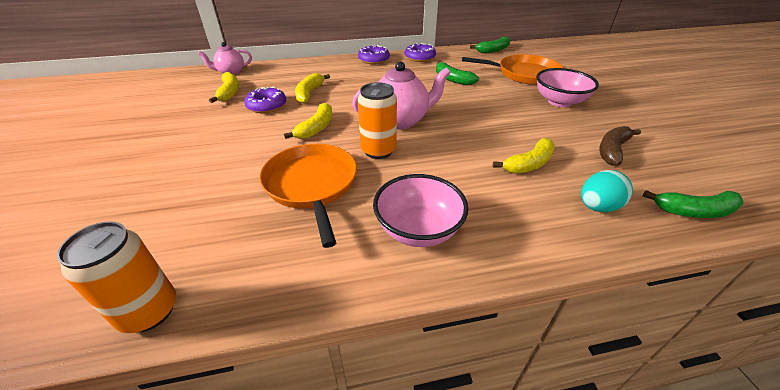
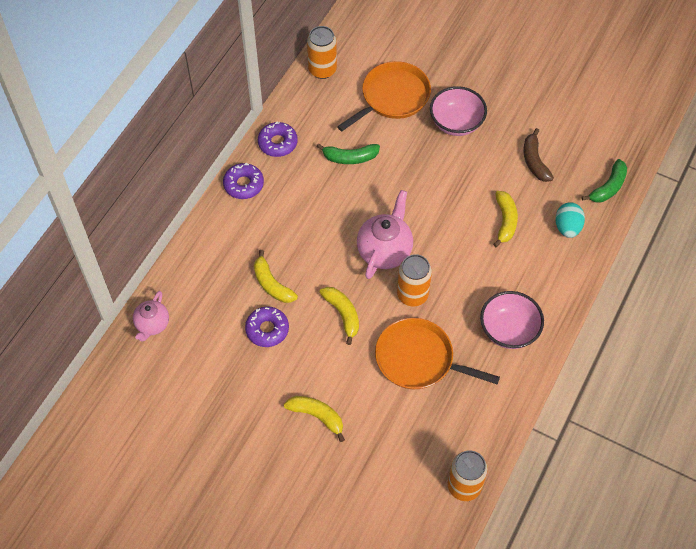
camera: 50 degrees left, 20 degrees up
(229, 92) = (208, 346): yellow banana -> yellow banana (317, 416)
(493, 50) = (322, 70): green banana -> orange can

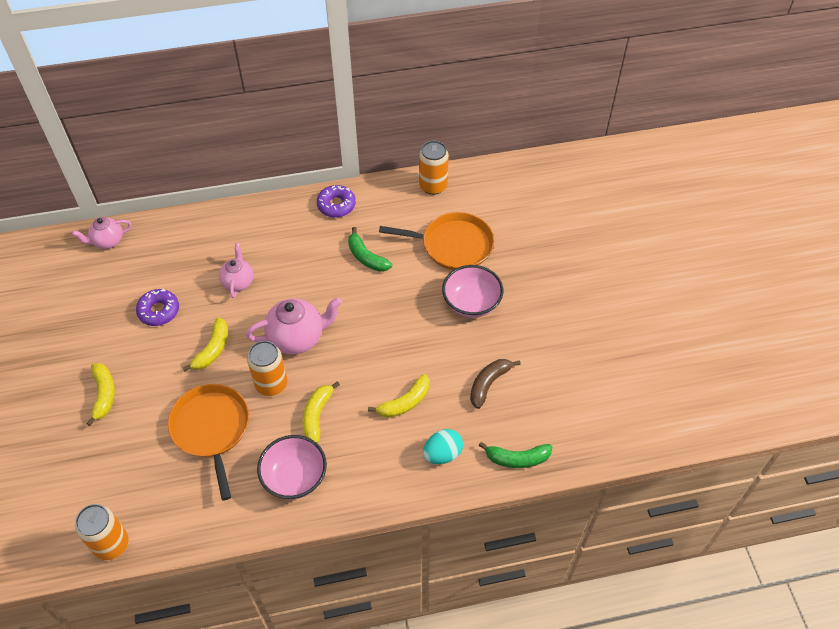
camera: 50 degrees right, 5 degrees down
(243, 184) = (278, 211): purple donut -> none
(272, 284) = (203, 287): yellow banana -> yellow banana (317, 415)
(291, 257) = (238, 282): none -> pink teapot

